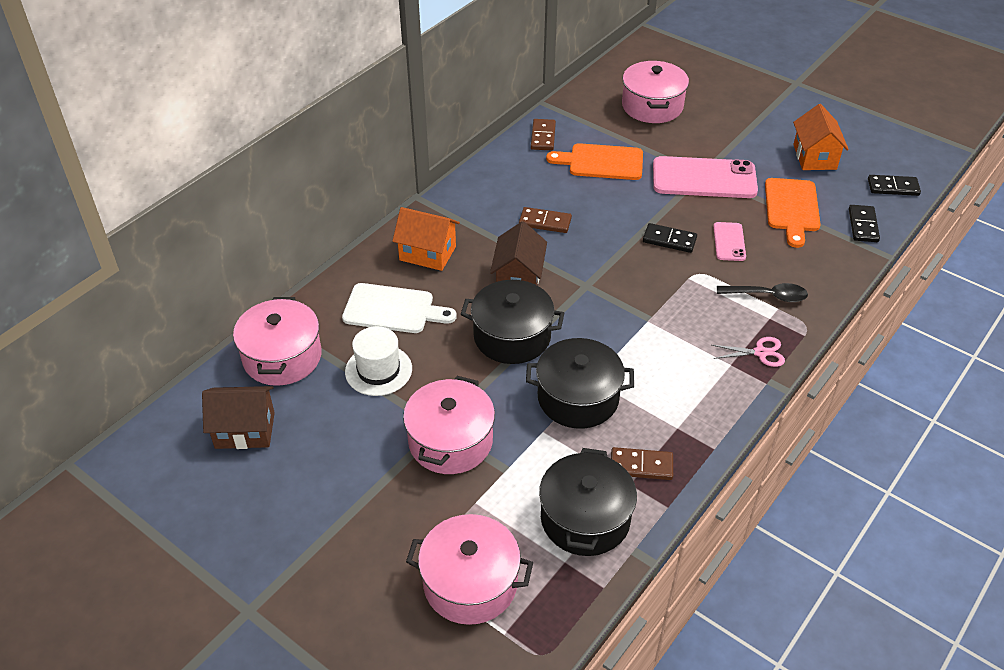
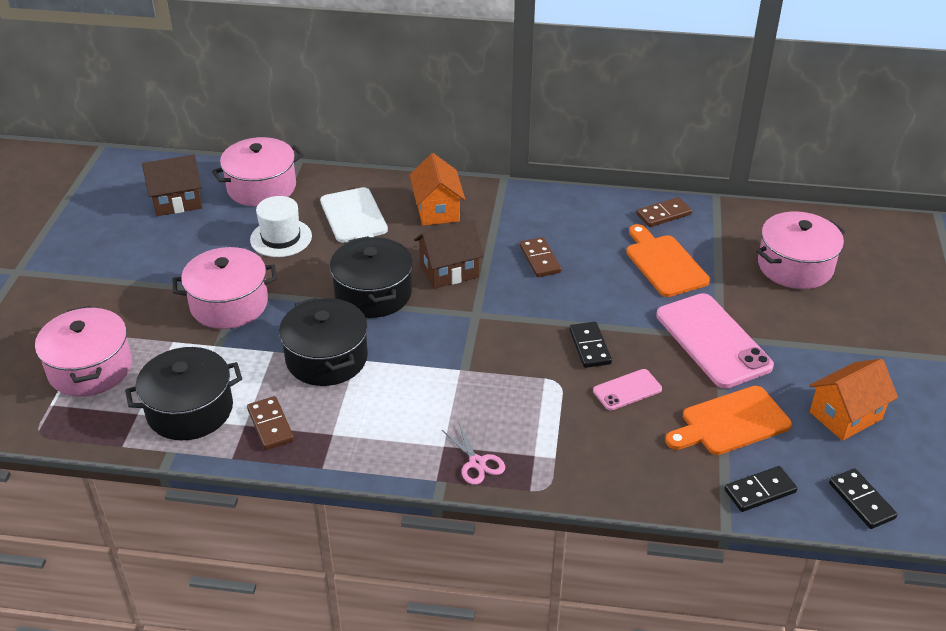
camera: 60 degrees right, 5 degrees down
(245, 430) = (177, 201): brown house -> brown house turned 75 degrees counterclockwise
(767, 296) = (567, 444): black spoon -> none

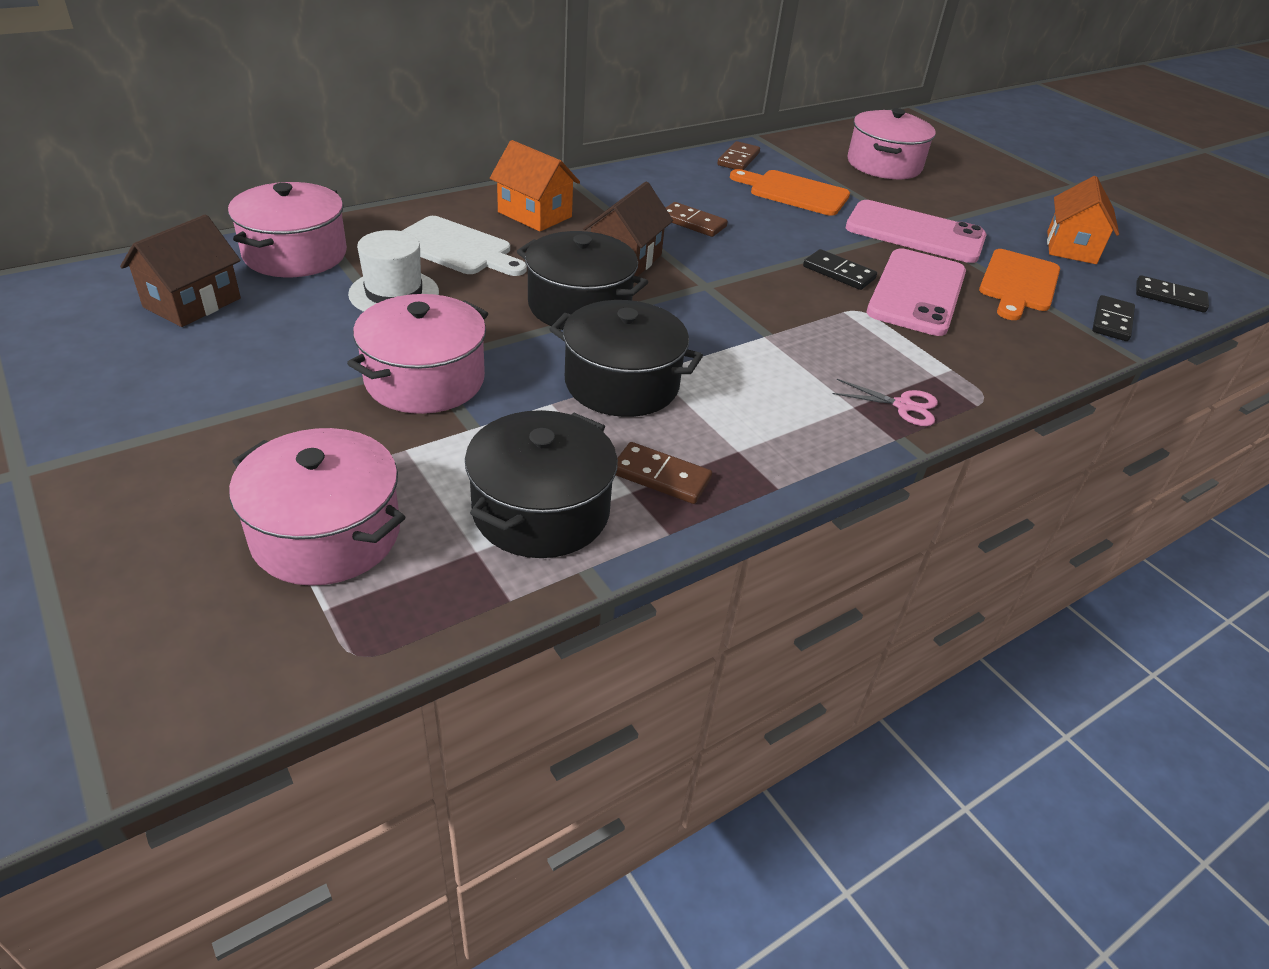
camera: 45 degrees left, 0 degrees up
(627, 390) = (917, 292): pink phone -> pink phone, size x2.00

